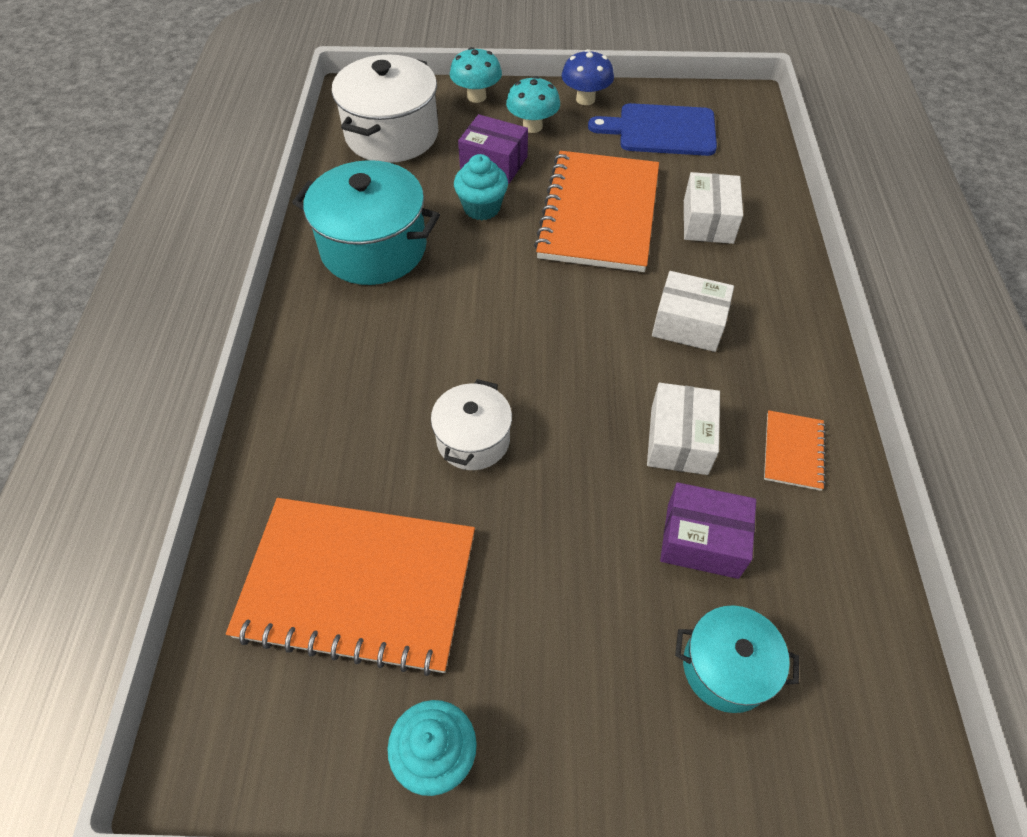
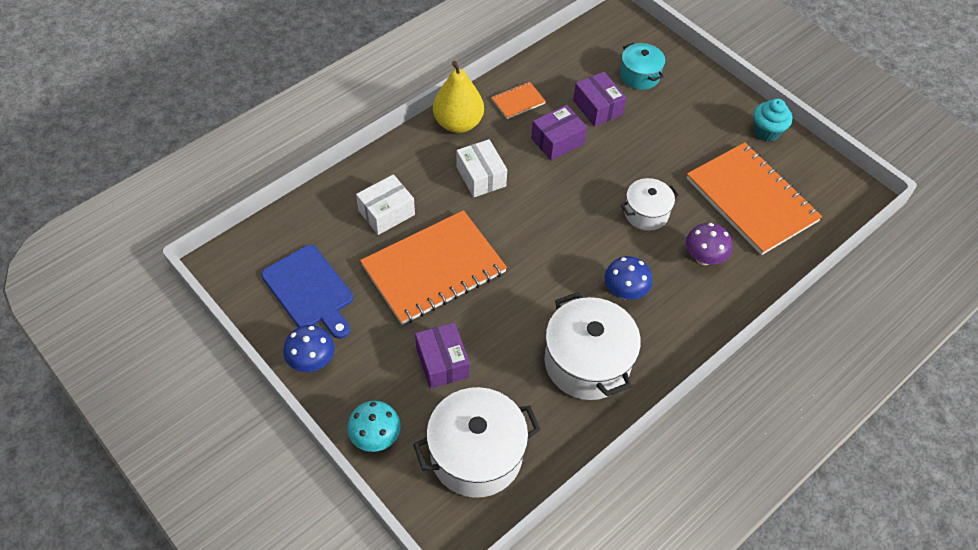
camera: 135 degrees left, 0 degrees up
(352, 442) = (703, 258): none -> purple mushroom
(374, 248) = (587, 362): turquoise pot -> white pot
(404, 333) = (624, 291): none -> blue mushroom
(482, 208) = (492, 334): turquoise cupcake -> none
(532, 126) = (378, 370): turquoise mushroom -> none
(678, 440) = (557, 141): white box -> purple box
(800, 360) = (458, 123): none -> yellow pear

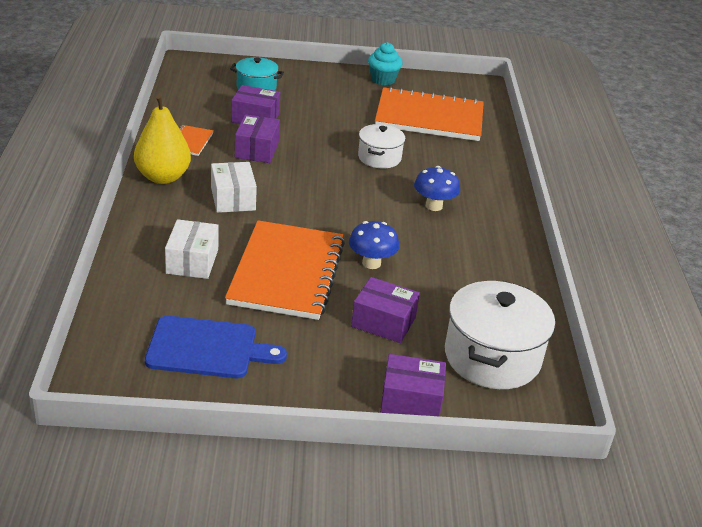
camera: 50 degrees left, 20 degrees down
(312, 361) = (285, 391): blue mushroom -> blue mushroom (371, 263)
(375, 437) = (411, 400): turquoise mushroom -> purple box
(481, 176) = (233, 199): white box -> white box turned 60 degrees clockwise
(587, 362) = (473, 257): white pot -> none
(703, 258) = (450, 161): purple mushroom -> none

